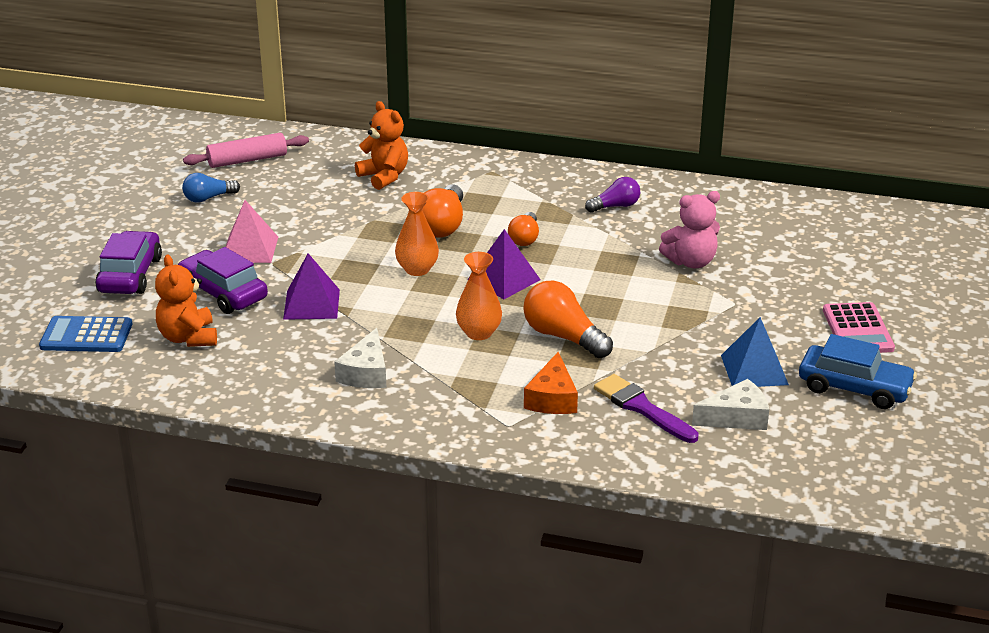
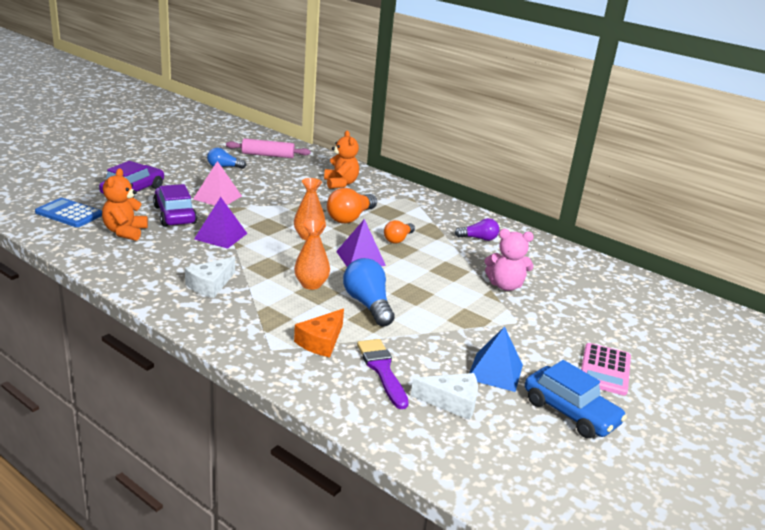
camera: 20 degrees right, 5 degrees down
(563, 337) = (368, 304): orange light bulb -> blue light bulb

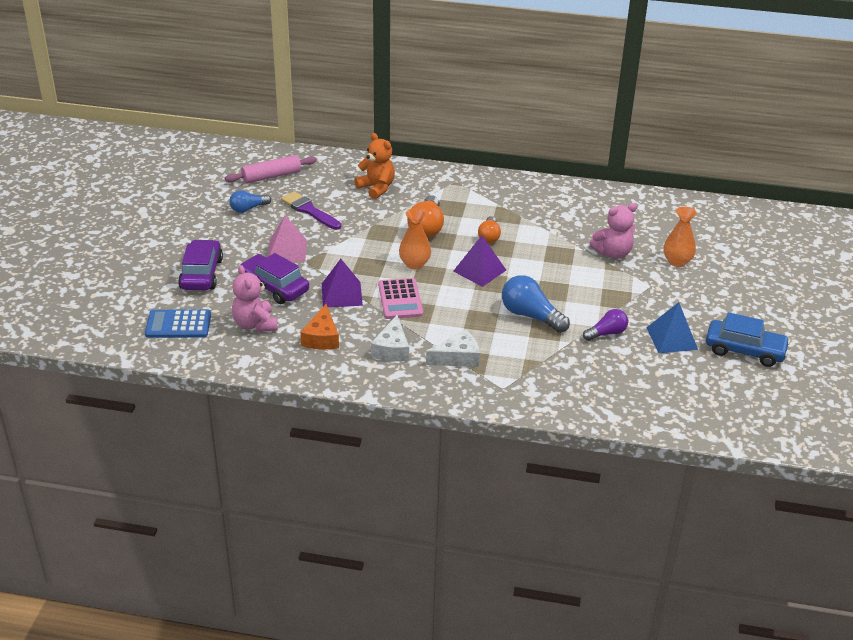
camera: 25 degrees left, 10 degrees up
(125, 232) = (255, 324): orange teddy bear -> pink teddy bear
(311, 284) = (468, 314): orange vase -> orange vase (677, 261)
(321, 341) = (531, 365): orange cheese -> orange cheese (322, 337)
(382, 370) = (596, 371): purple brush -> purple brush (309, 210)
(452, 402) = (665, 376): white cheese -> white cheese (457, 357)
(478, 238) = (551, 209): purple light bulb -> purple light bulb (606, 333)
(604, 370) = (740, 304): pink calculator -> pink calculator (400, 299)

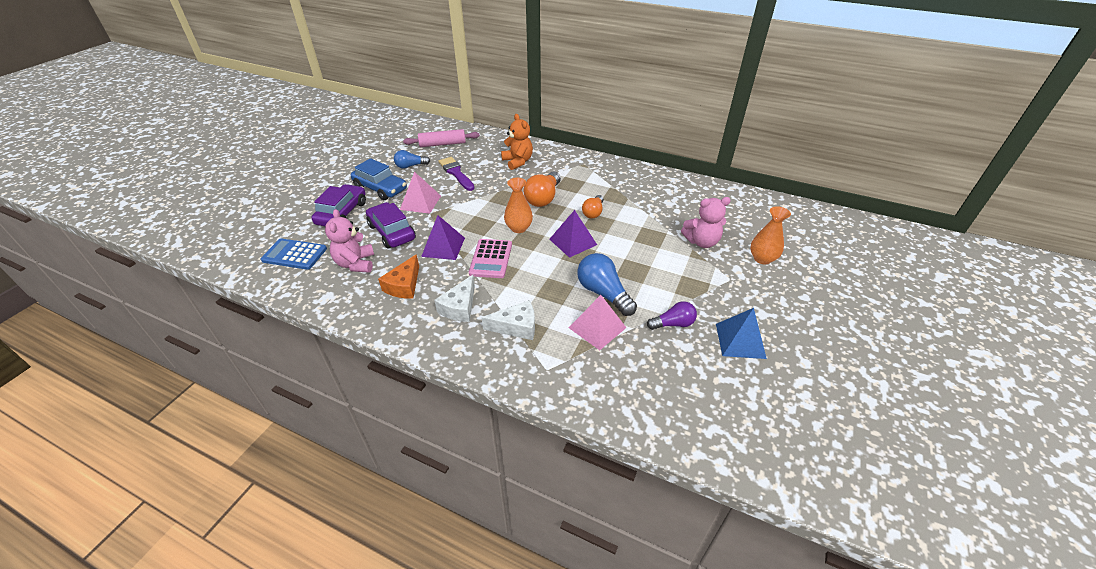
camera: 15 degrees right, 5 degrees up
(536, 347) = (597, 327): none -> pink pyramid
(744, 350) = (819, 369): blue car -> blue car (380, 188)

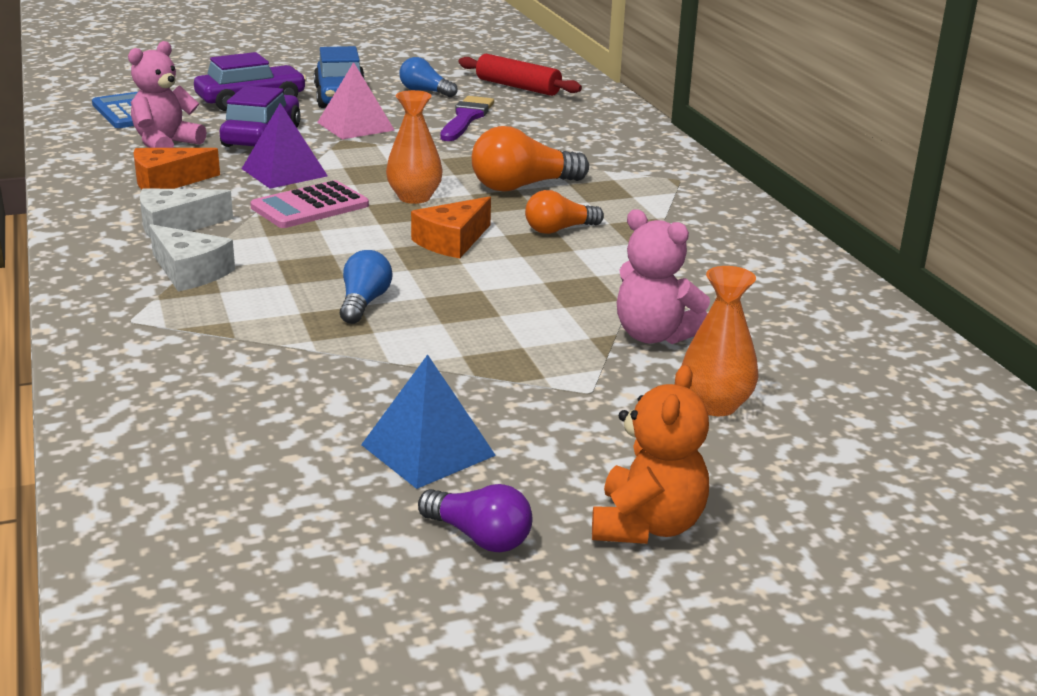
camera: 45 degrees right, 15 degrees down
(442, 144) = (518, 87): pink rolling pin -> red rolling pin
(518, 162) = (580, 140): orange teddy bear -> orange teddy bear (647, 525)
(573, 242) = (452, 241): purple pyramid -> orange cheese
(597, 327) = (274, 324): pink pyramid -> none
(603, 293) = (364, 303): blue light bulb -> blue light bulb, size x0.63
(673, 324) = (377, 379): purple light bulb -> purple light bulb (479, 537)

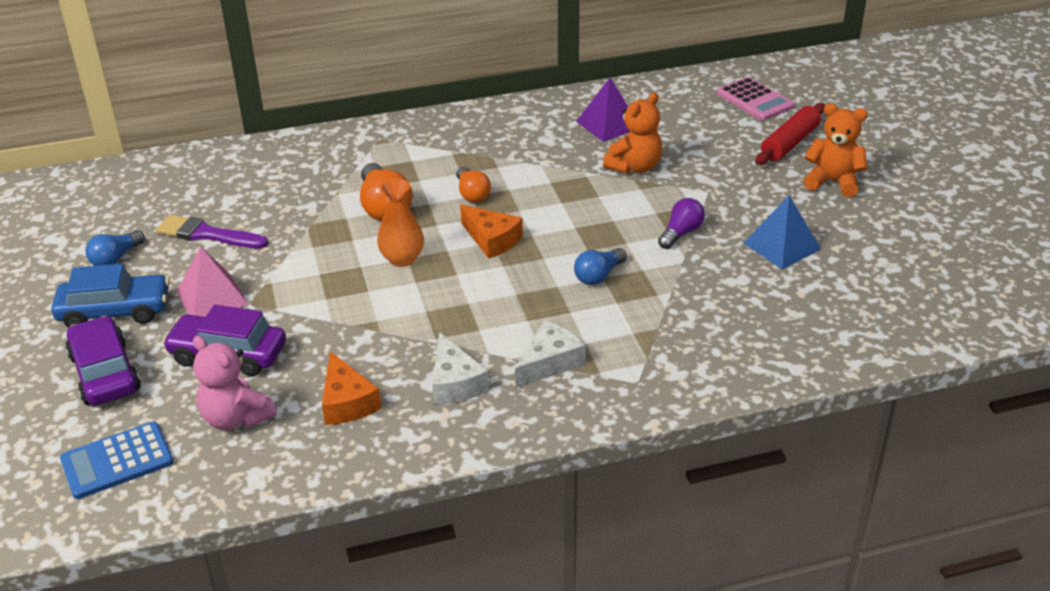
camera: 85 degrees left, 10 degrees up
(284, 172) = (332, 332): purple pyramid -> purple pyramid (608, 124)
(310, 206) = (417, 312): pink calculator -> pink calculator (754, 100)
(364, 303) = (598, 276): blue light bulb -> blue light bulb turned 60 degrees counterclockwise
(479, 537) = (858, 229): purple light bulb -> purple light bulb (681, 233)
(518, 87) = (121, 205): red rolling pin -> red rolling pin (790, 143)
(654, 335) = (634, 167): pink teddy bear -> orange teddy bear
(715, 405) = (714, 154): orange vase -> none

